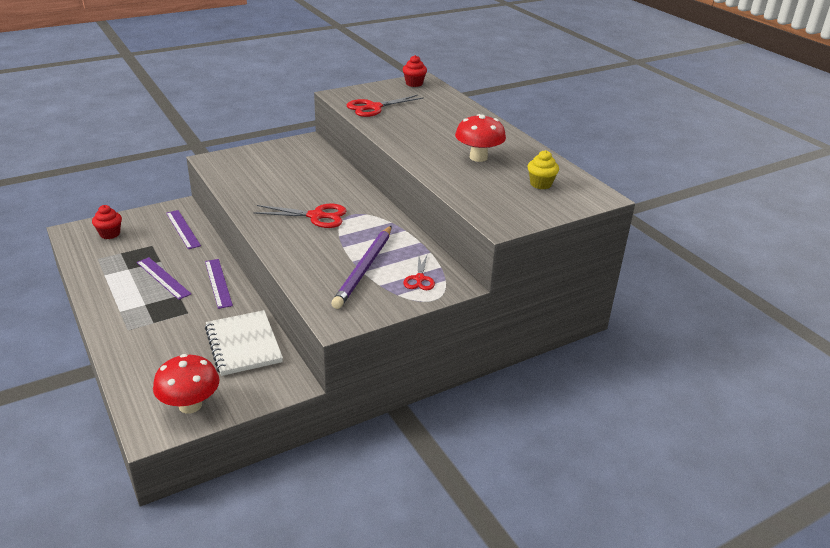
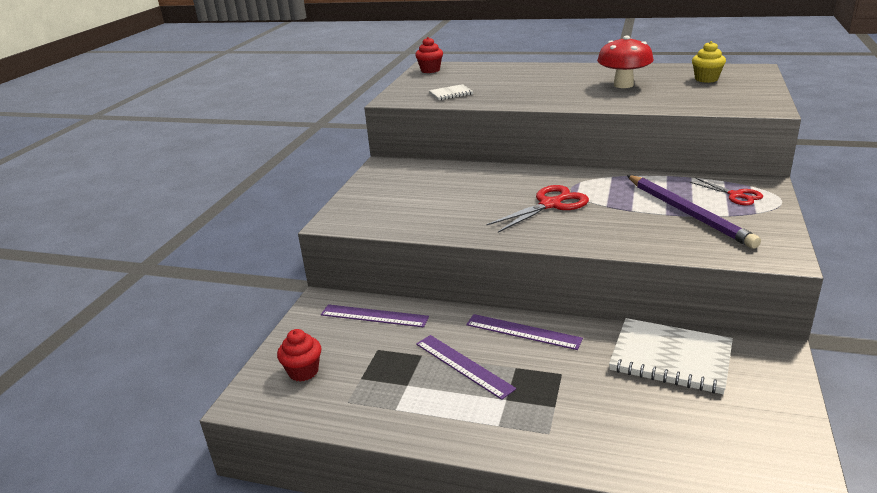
camera: 40 degrees left, 5 degrees down
(163, 278) = (463, 365): purple ruler -> purple ruler turned 45 degrees clockwise
(190, 405) = (766, 439): red mushroom -> none
(373, 107) = (451, 94): red scissors -> white notebook

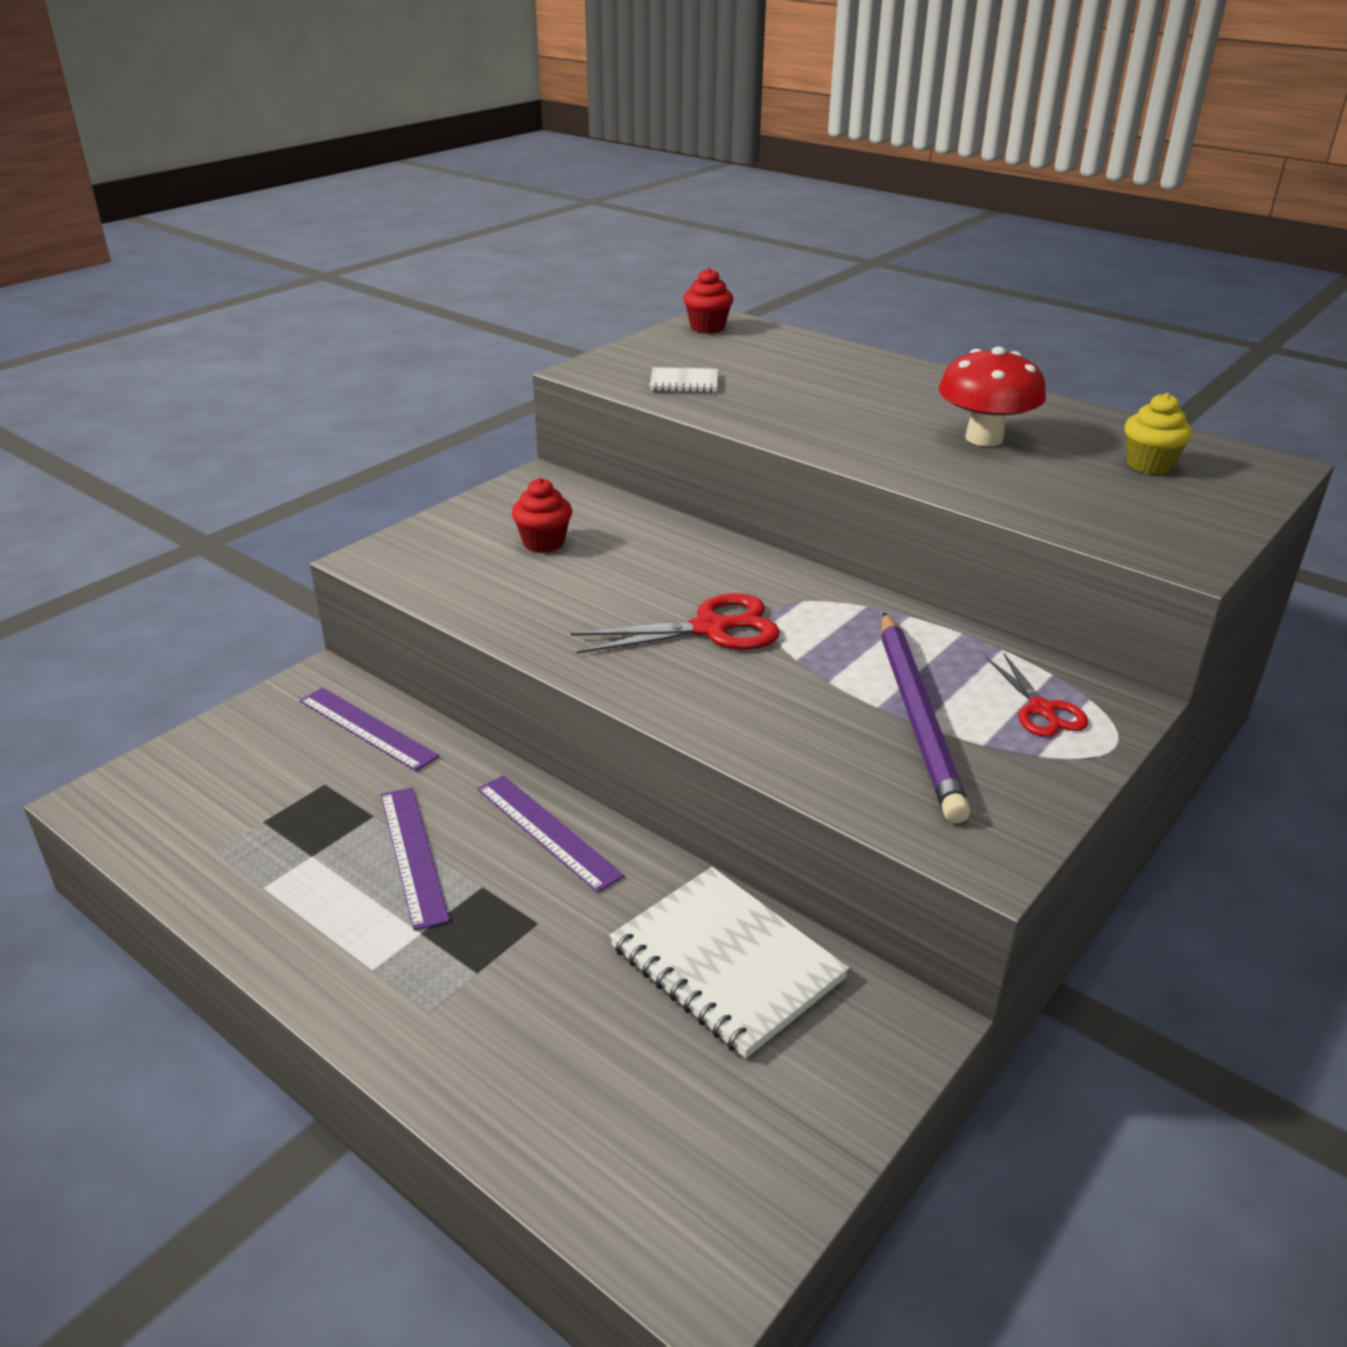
camera: 20 degrees right, 5 degrees up
(303, 371) = (202, 782): red cupcake -> red cupcake (543, 543)

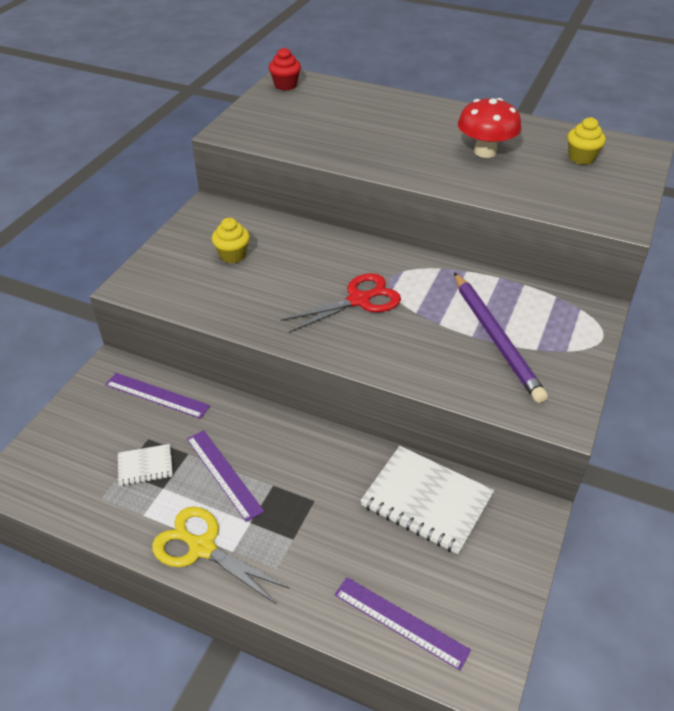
camera: 15 degrees left, 10 degrees up
(327, 953) = (201, 548): none -> yellow scissors
(543, 543) = (232, 255): red cupcake -> yellow cupcake
(547, 831) = (295, 442): purple ruler -> purple ruler (400, 622)
(684, 383) = (291, 133): white notebook -> white notebook (145, 466)
(1041, 710) = (558, 321): red scissors -> none

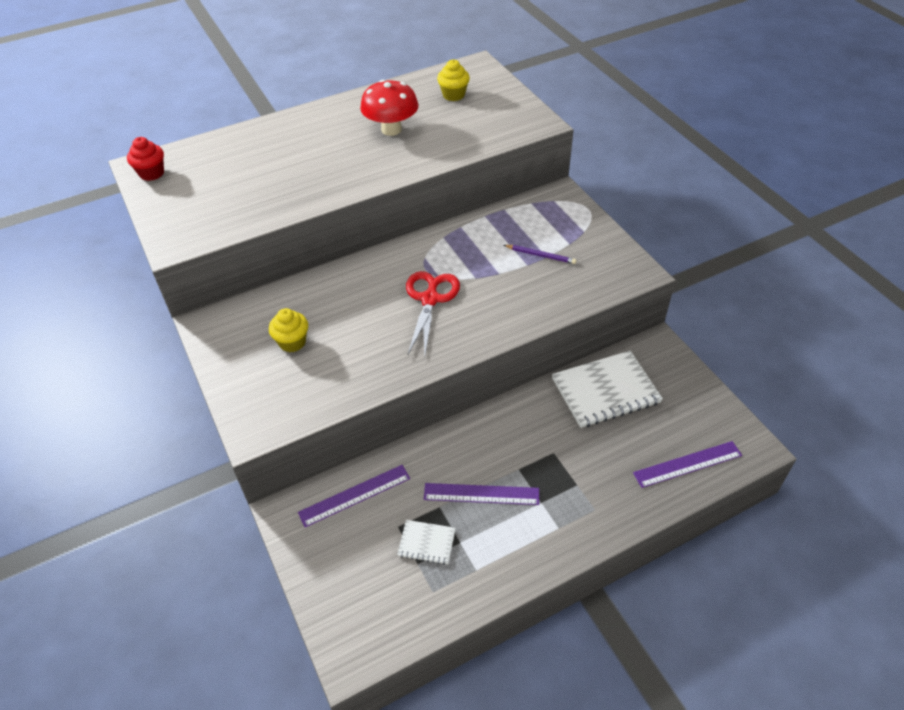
camera: 50 degrees left, 5 degrees up
(145, 466) = (426, 543): white notebook -> white notebook turned 75 degrees clockwise
(201, 548) = (540, 546): yellow scissors -> none
(496, 338) = (540, 255): purple pencil -> purple pencil, size x0.46

